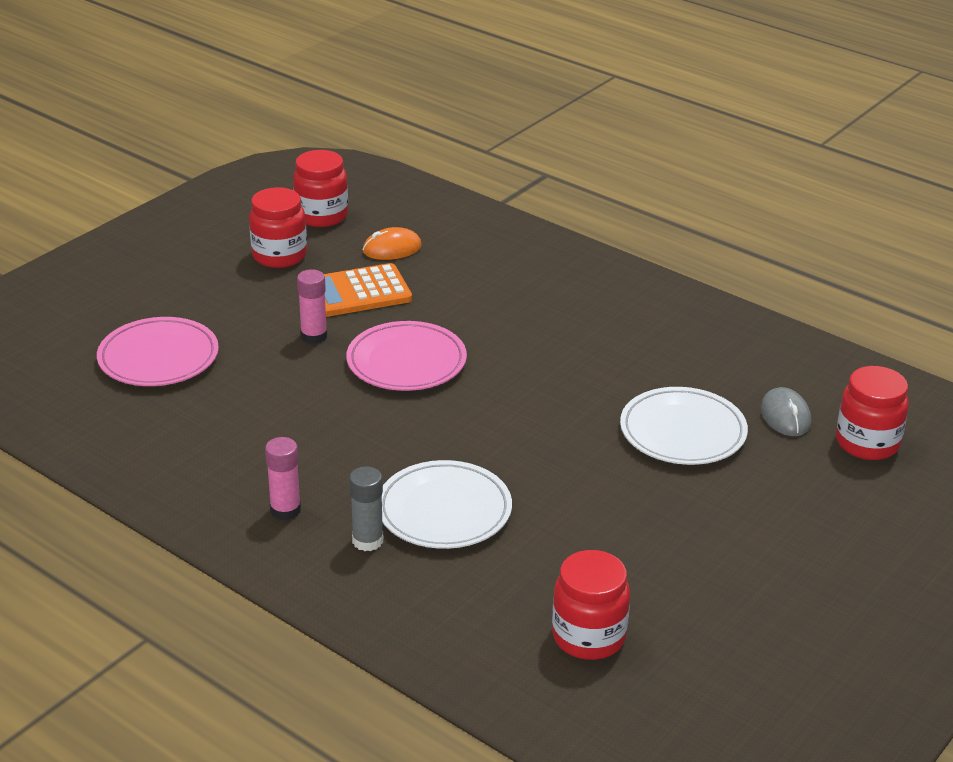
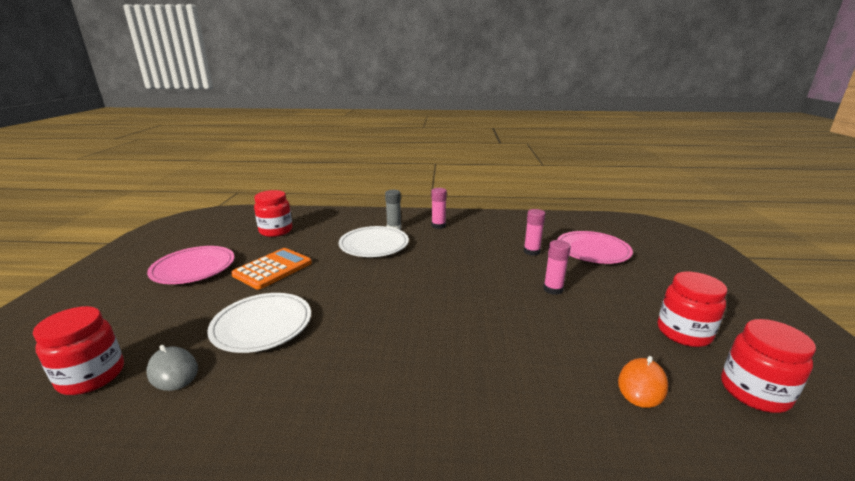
camera: 145 degrees right, 10 degrees down
(238, 392) = (531, 251): none -> pink glue stick
(358, 292) = (586, 330): orange calculator -> orange calculator (273, 269)
(406, 362) = (481, 297): pink plate -> pink plate (193, 268)

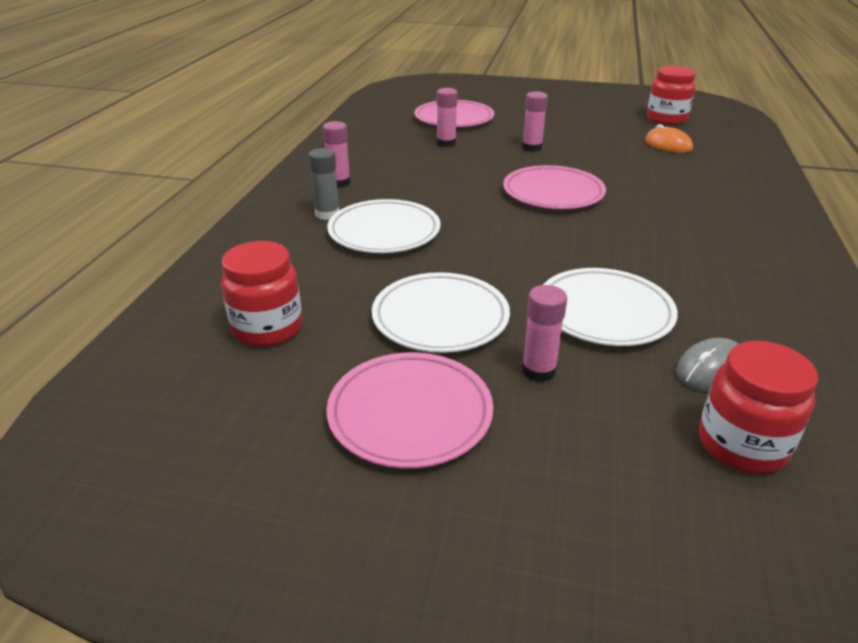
camera: 80 degrees left, 10 degrees up
(208, 301) = (538, 371): none -> pink glue stick
(273, 269) = (440, 317): orange calculator -> white plate
(455, 302) = (553, 192): none -> pink plate
(683, 333) = (602, 120): red jar -> none

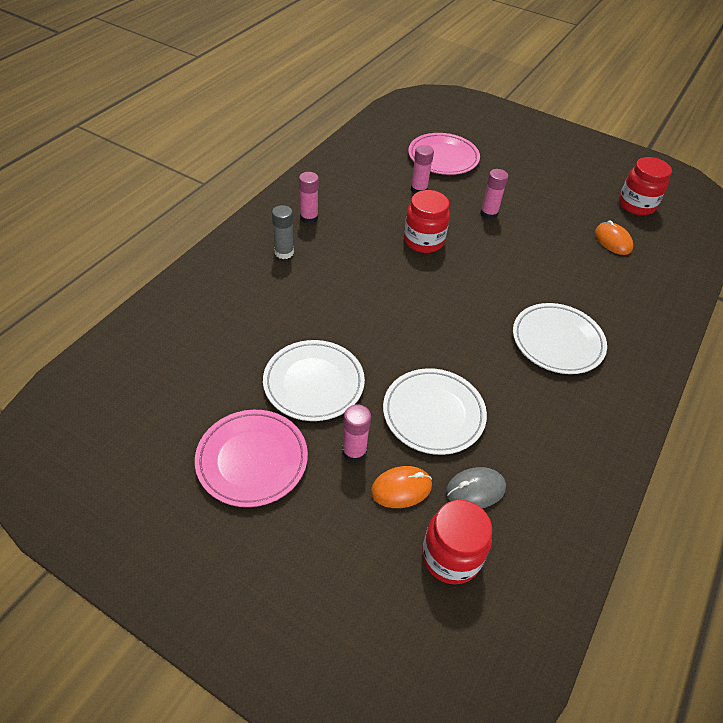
camera: 15 degrees right, 15 degrees up
(267, 328) = (195, 358): red jar -> red jar (423, 241)
(384, 231) = (317, 284): white plate -> white plate (557, 341)
(553, 192) = (473, 275): pink plate -> none
(624, 392) = (401, 488): none -> orange mouse

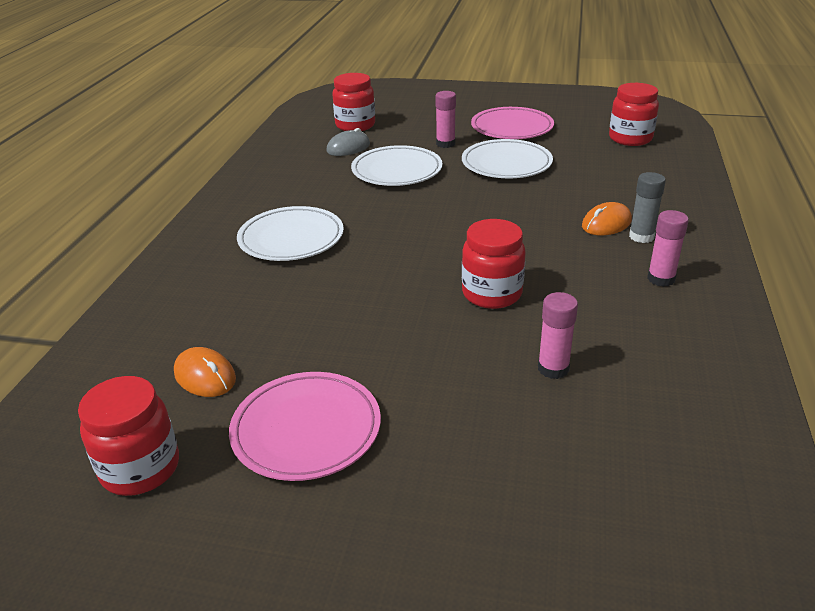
camera: 165 degrees right, 15 degrees down
(148, 380) = (630, 139): none -> red jar
(401, 488) = (401, 138): orange mouse -> orange mouse (606, 223)
(443, 157) = (559, 457): pink plate -> pink plate (306, 430)
(488, 214) = (418, 361): pink glue stick -> none

